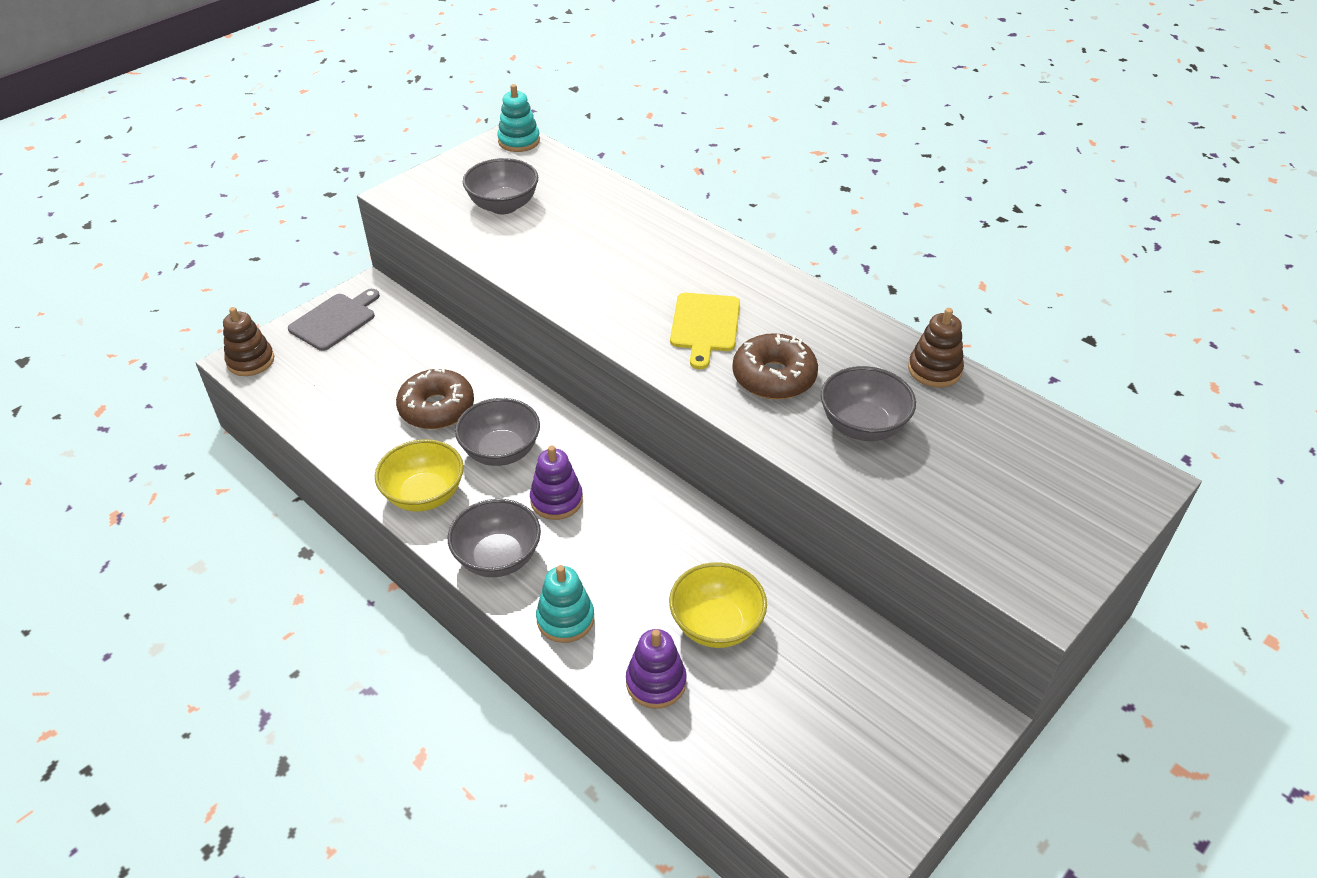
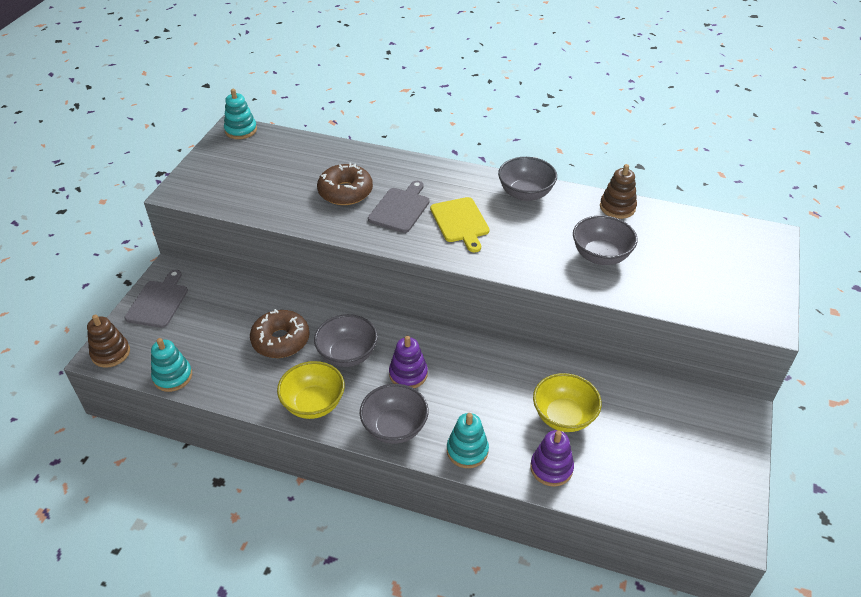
camera: 25 degrees left, 0 degrees up
(296, 409) = (172, 376): none -> turquoise stacking toy
(503, 206) = (263, 179): grey bowl -> grey bowl (525, 193)
(641, 287) = (400, 208): none -> grey cutting board
(774, 377) = (527, 242): brown donut -> brown donut (345, 192)

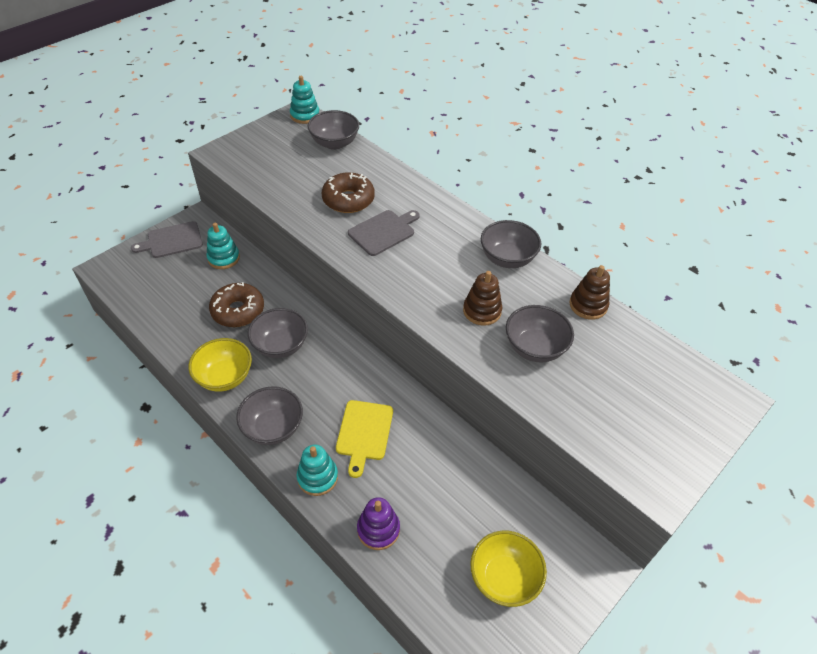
camera: 25 degrees right, 5 degrees up
(111, 353) = (111, 269): brown stacking toy -> brown stacking toy (482, 311)
(158, 302) = (172, 240): grey cutting board -> grey cutting board turned 150 degrees counterclockwise
(172, 376) = (139, 307): turquoise stacking toy -> turquoise stacking toy (223, 258)
(291, 146) = (334, 143): none -> grey bowl
(408, 374) = (317, 385): purple stacking toy -> none
(460, 222) = (426, 264): yellow cutting board -> yellow cutting board (364, 433)
(563, 416) = (423, 486): yellow bowl -> yellow bowl (504, 578)

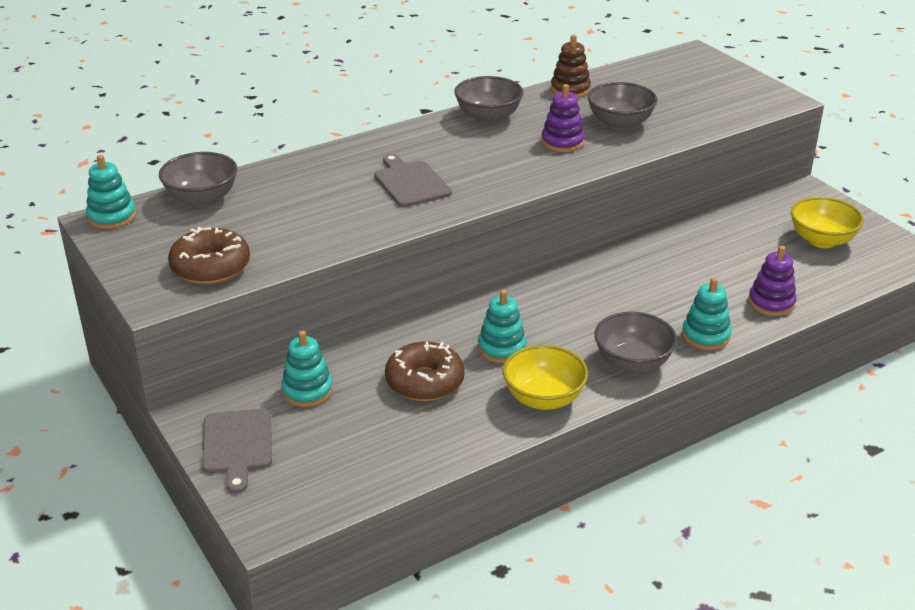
camera: 75 degrees left, 15 degrees down
(280, 345) = (502, 348): grey bowl -> turquoise stacking toy
(348, 200) = (335, 200): brown donut -> brown donut (210, 267)
(364, 433) = (650, 298): yellow cutting board -> none
(482, 311) = (562, 142): brown stacking toy -> purple stacking toy

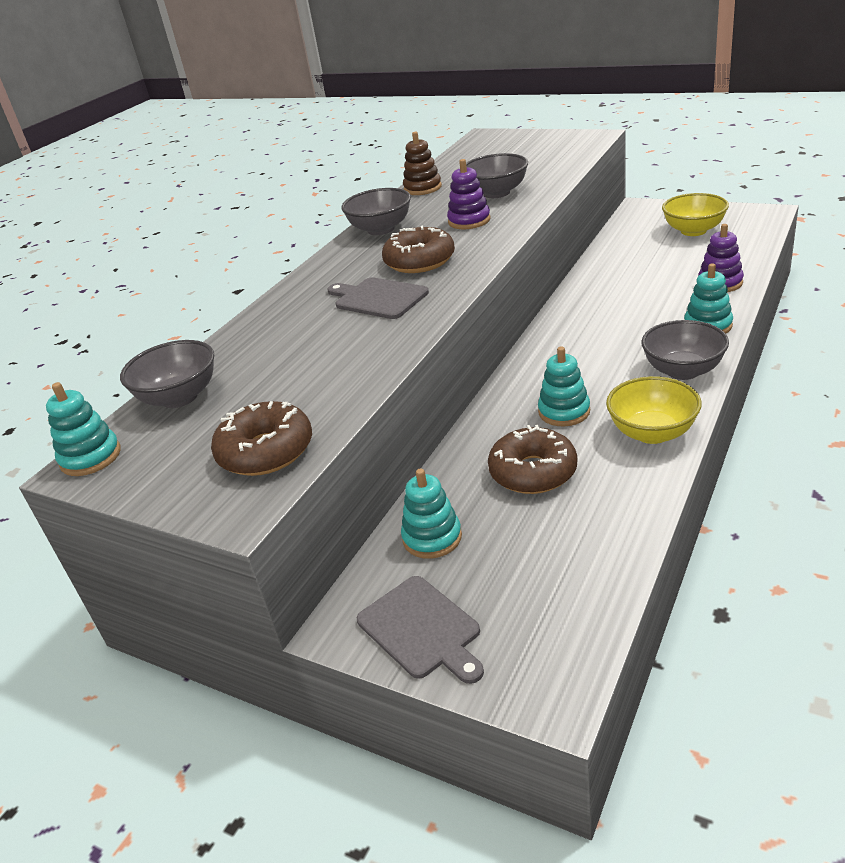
camera: 25 degrees left, 0 degrees up
(478, 163) = (419, 261): none -> brown donut

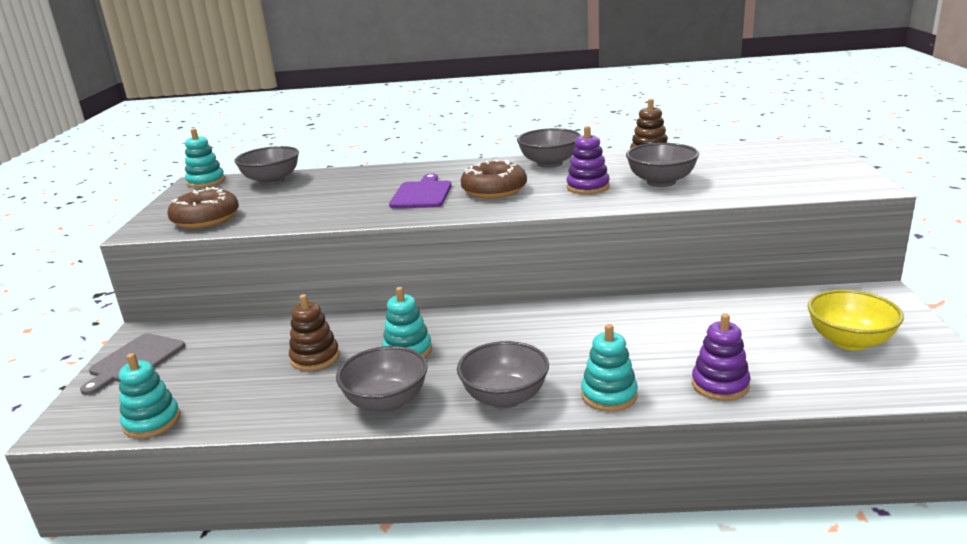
camera: 60 degrees right, 10 degrees down
(378, 298) = (422, 194): grey cutting board -> purple cutting board
(432, 537) = (230, 339): turquoise stacking toy -> turquoise stacking toy (152, 422)
(533, 472) = (315, 358): brown donut -> brown stacking toy
(652, 433) = (386, 402): yellow bowl -> grey bowl

